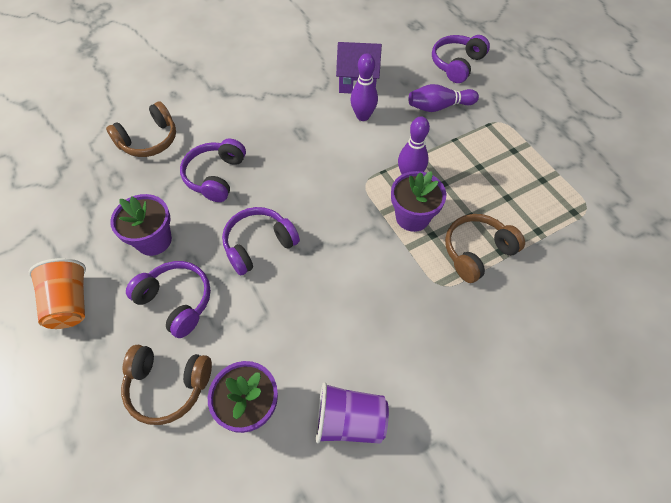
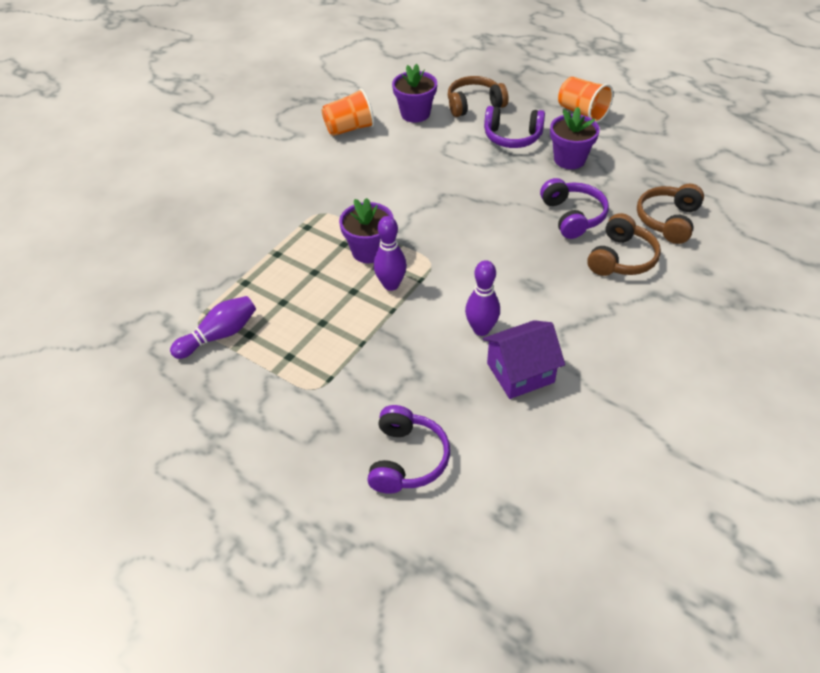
camera: 155 degrees right, 10 degrees down
(259, 245) = (485, 185): purple headphones -> none
(349, 420) = (349, 128): purple cup -> orange cup
(439, 107) = (399, 378): purple bowling pin -> purple bowling pin (219, 335)
(477, 252) = (298, 245): brown headphones -> brown headphones (621, 258)

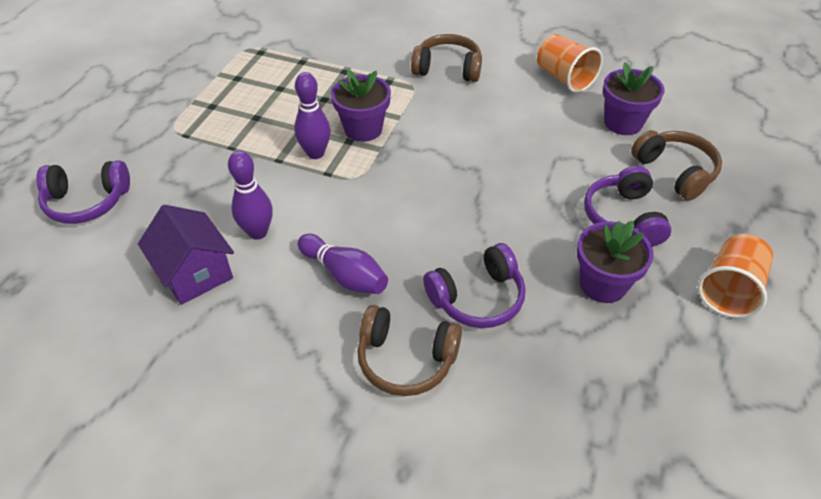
camera: 75 degrees right, 0 degrees up
(219, 335) = (234, 62): purple bowling pin -> purple bowling pin (345, 275)
(668, 220) = (506, 417): brown headphones -> brown headphones (448, 68)

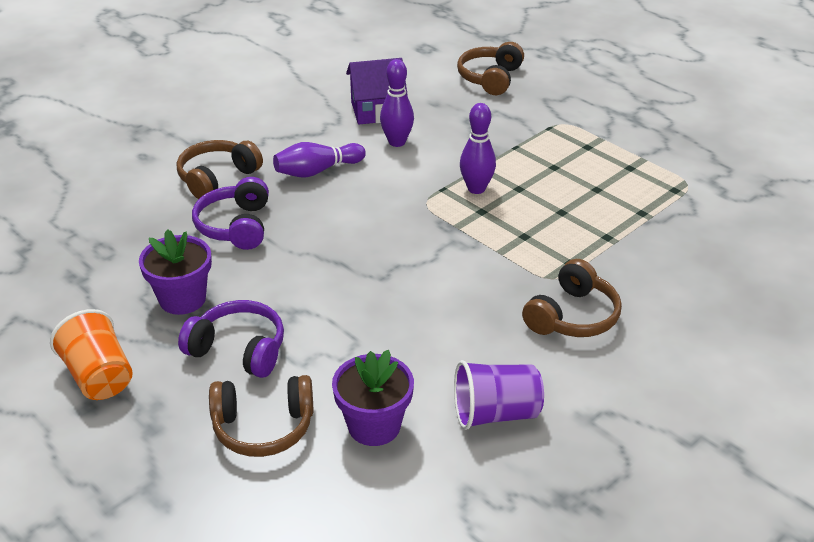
camera: 115 degrees right, 10 degrees down
(87, 202) = (490, 78): purple headphones -> brown headphones
(363, 129) = (494, 224): purple flower pot -> none
(564, 78) = (495, 414): orange cup -> purple cup

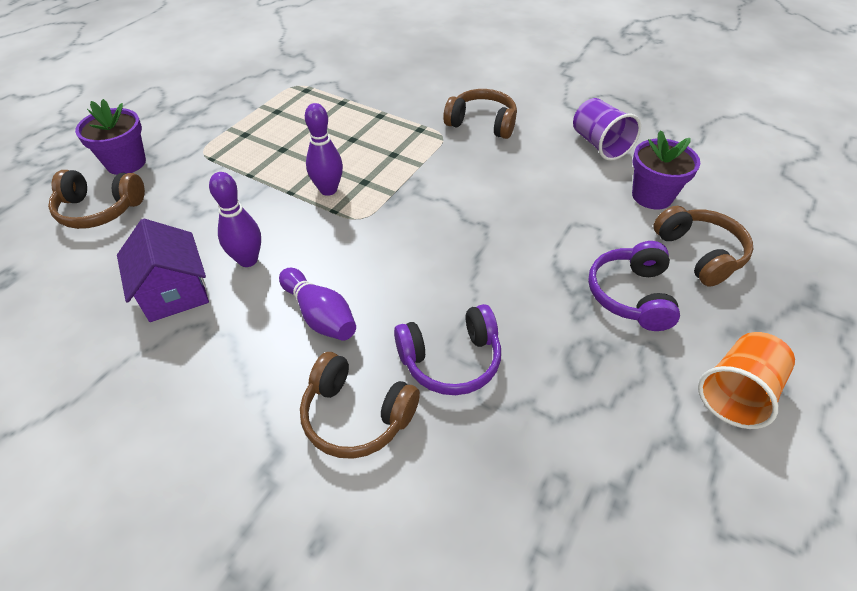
camera: 105 degrees left, 10 degrees up
(182, 299) = (592, 365): purple flower pot -> purple flower pot (126, 163)

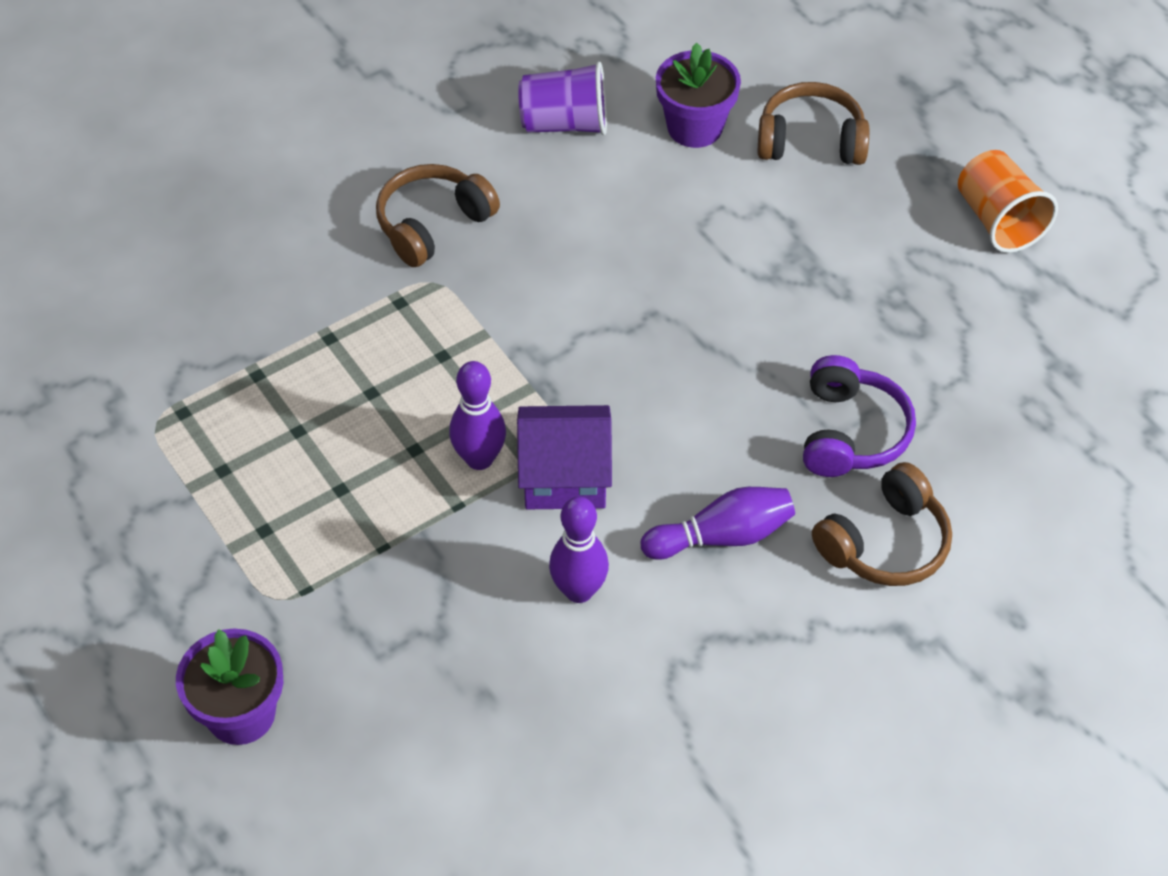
camera: 65 degrees left, 5 degrees up
(99, 210) = (353, 764): brown headphones -> none
(174, 292) = (598, 688): purple house -> purple house (565, 477)
(631, 295) = (839, 233): purple headphones -> none

